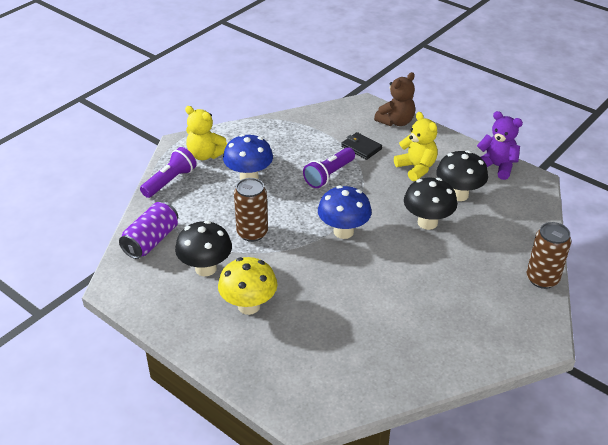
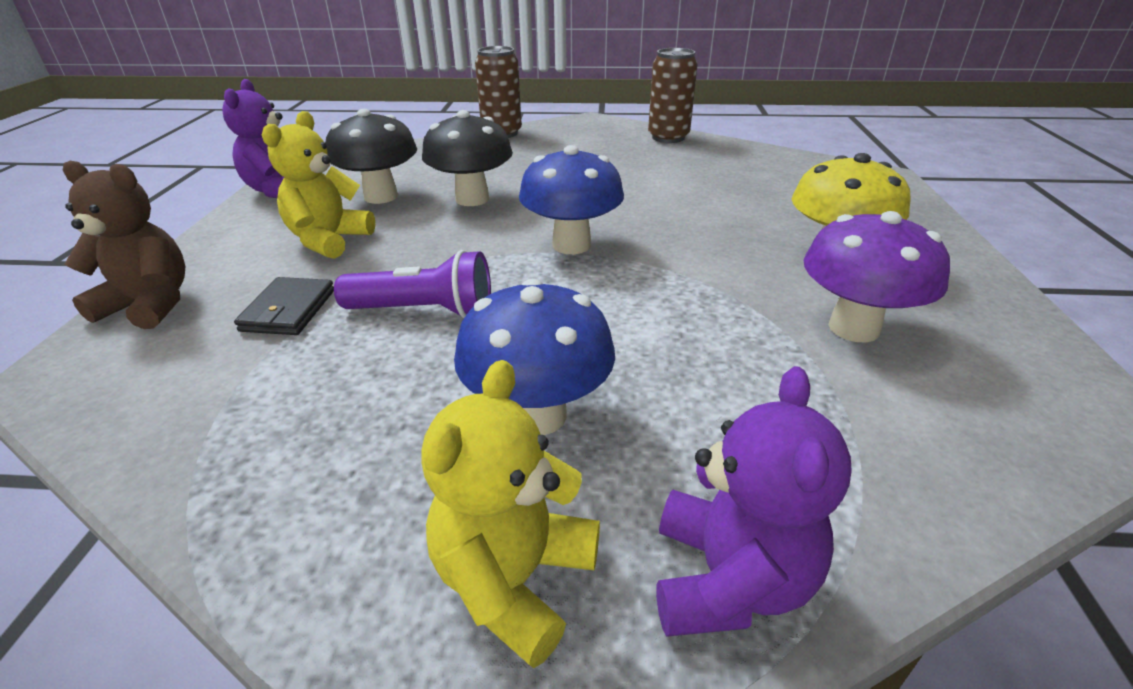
camera: 125 degrees left, 5 degrees down
(151, 241) = (938, 447): purple can -> none
(170, 181) = (728, 580): purple flashlight -> purple teddy bear
(205, 155) = (514, 579): yellow teddy bear -> yellow teddy bear turned 150 degrees counterclockwise
(206, 268) = (853, 328): black mushroom -> purple mushroom
(252, 233) = (698, 322): brown can -> brown can (668, 137)

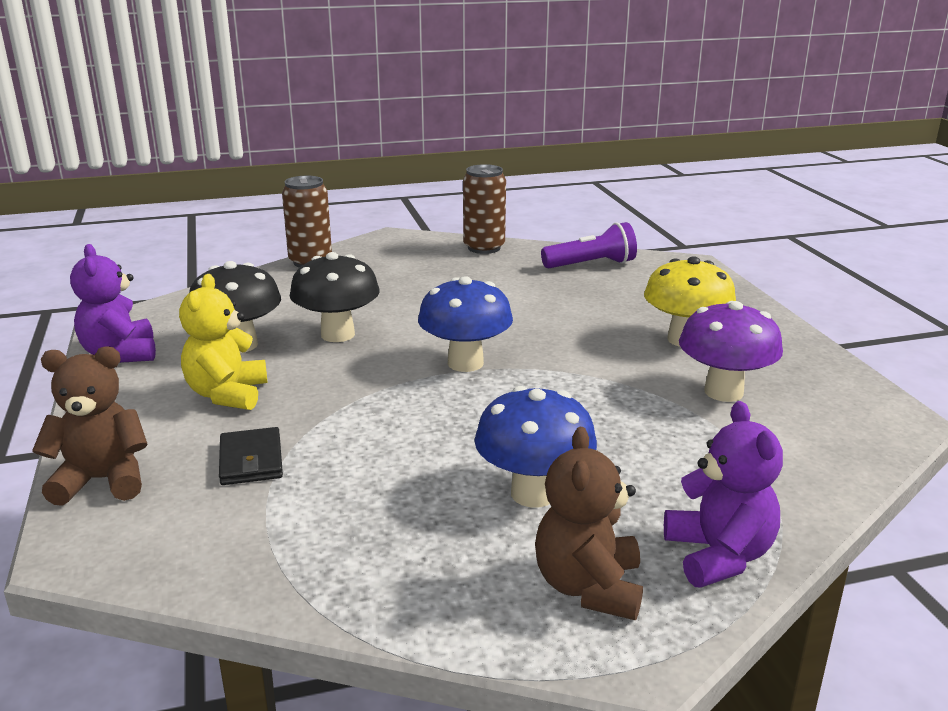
camera: 20 degrees left, 10 degrees down
(424, 311) = (379, 439): purple flashlight -> purple flashlight (591, 265)
(514, 579) = (588, 587): yellow teddy bear -> brown teddy bear

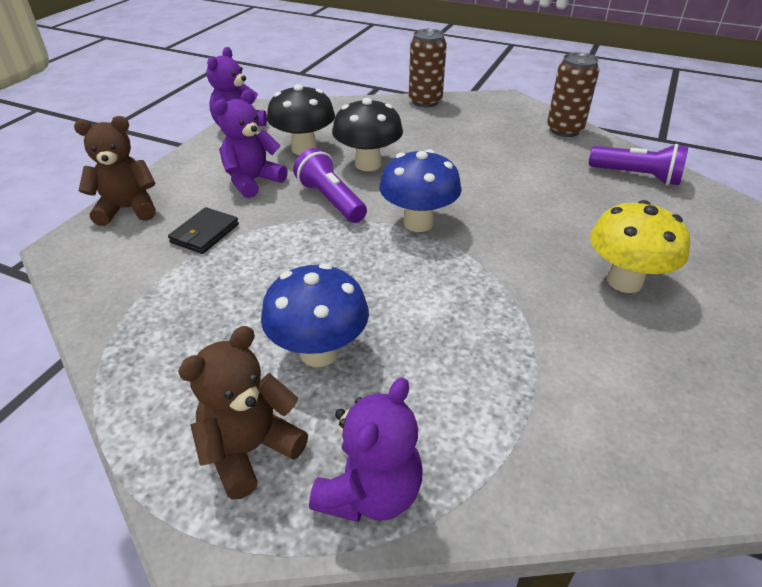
camera: 40 degrees right, 15 degrees up
(102, 480) = (128, 209): brown teddy bear -> brown teddy bear turned 45 degrees counterclockwise
(227, 394) = (252, 181): yellow teddy bear -> purple teddy bear
(349, 378) = (331, 201): none -> purple flashlight
(723, 392) = (589, 348): purple mushroom -> none

